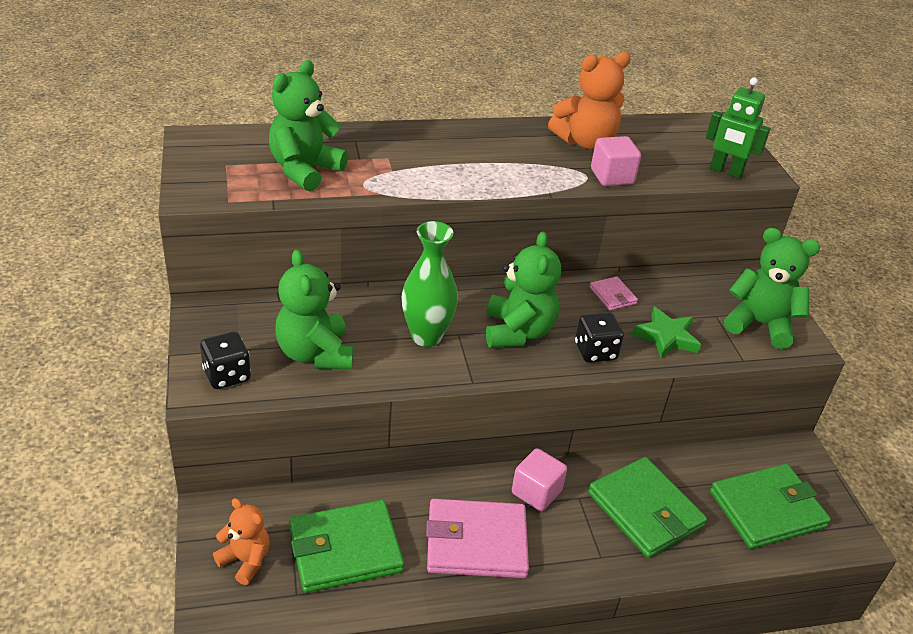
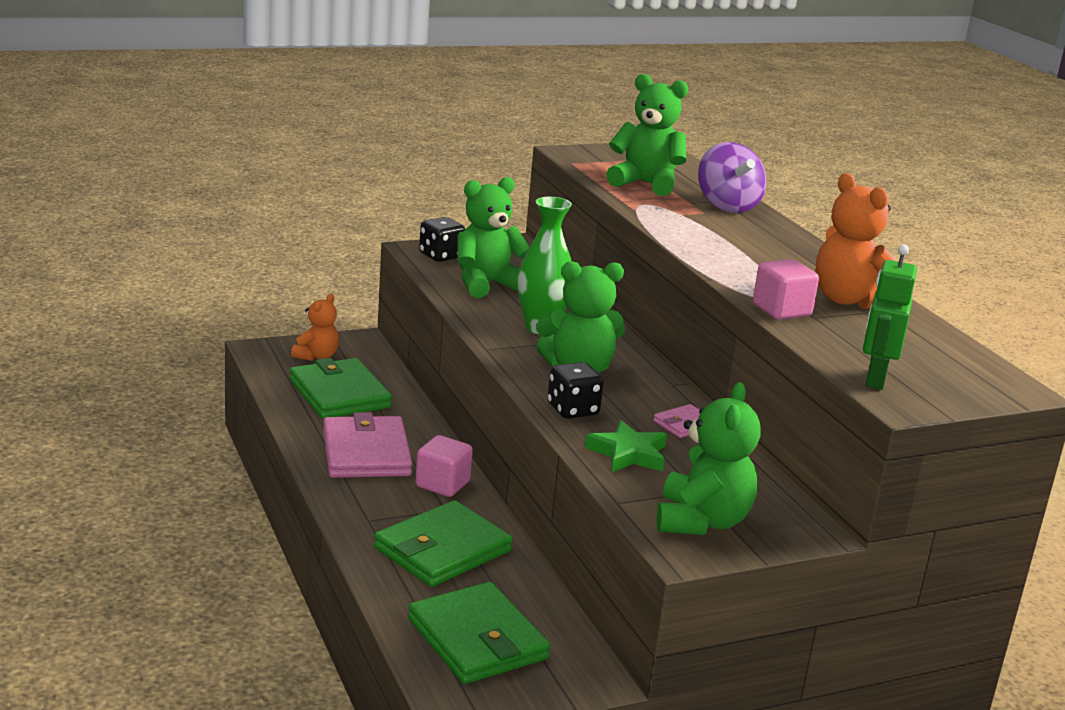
camera: 80 degrees right, 15 degrees down
(371, 141) = (727, 206): none -> purple spinning top

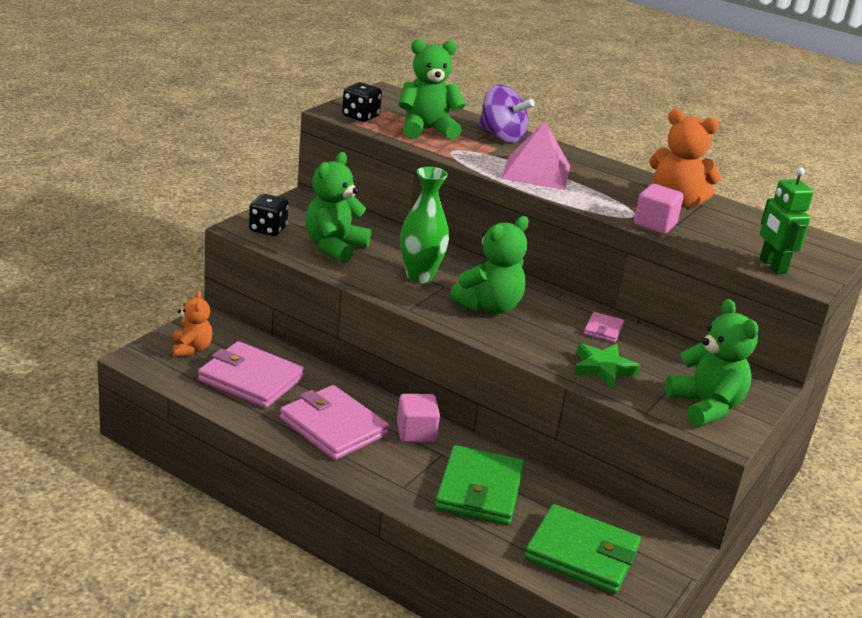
camera: 35 degrees left, 5 degrees up
(339, 394) = (251, 379): green wallet -> pink wallet
(572, 410) = (528, 344): black dice -> black dice (360, 116)
(714, 239) = (536, 172): none -> pink pyramid

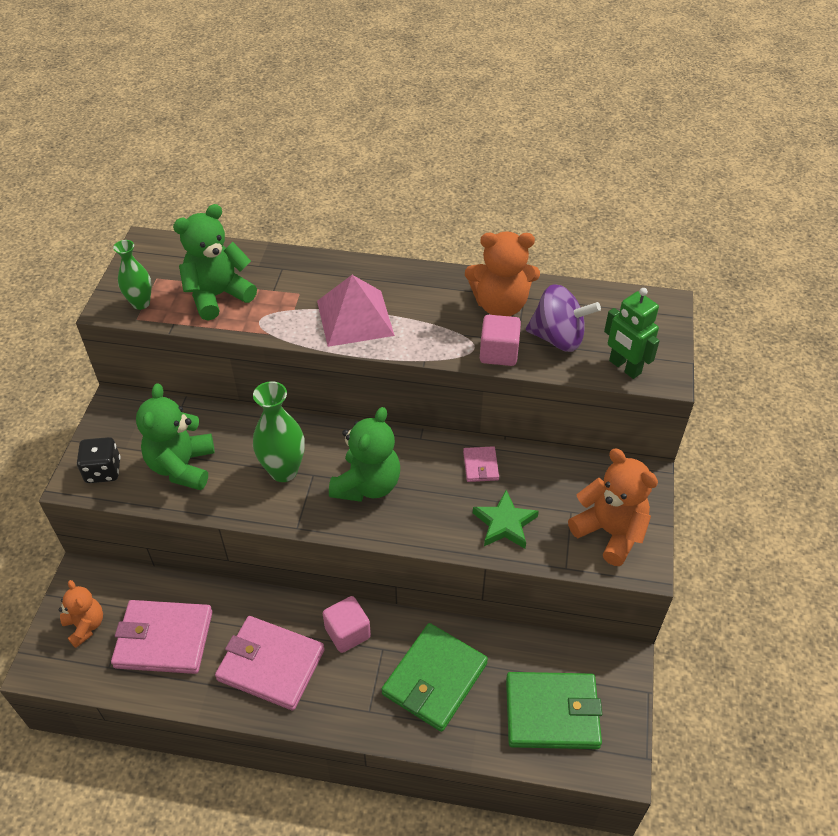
camera: 20 degrees left, 20 degrees up
(360, 116) = (141, 303): black dice -> green vase
(479, 490) = (434, 679): green wallet -> green wallet turned 45 degrees clockwise
(501, 137) = (295, 271): purple spinning top -> purple spinning top (558, 338)
(705, 407) = (610, 532): green teddy bear -> orange teddy bear

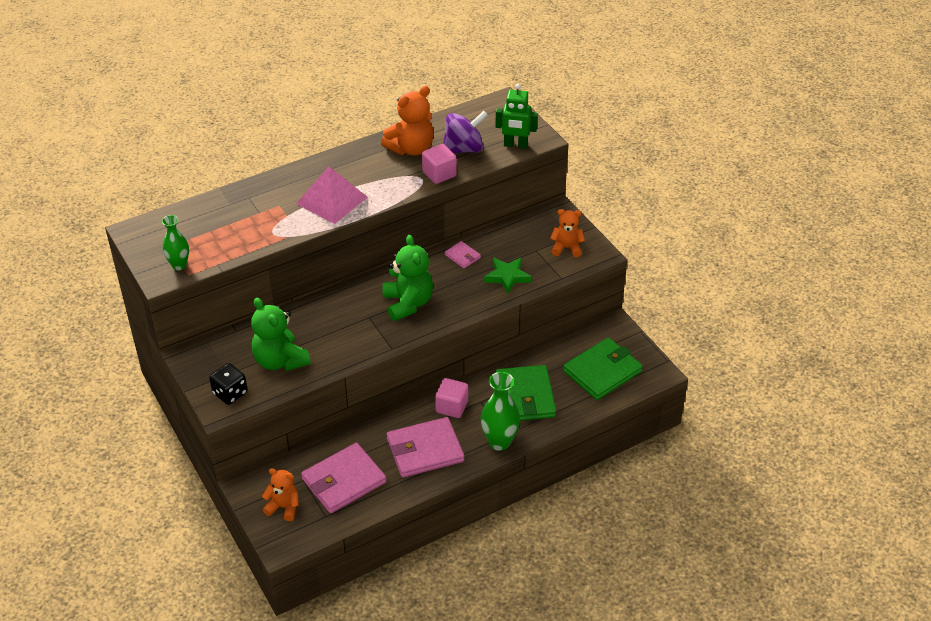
camera: 40 degrees left, 5 degrees down
(218, 295) = (226, 234): green teddy bear -> none
(283, 471) = (348, 325): green vase -> green vase (499, 442)
(610, 532) = (566, 248): orange teddy bear -> orange teddy bear, size x0.63

